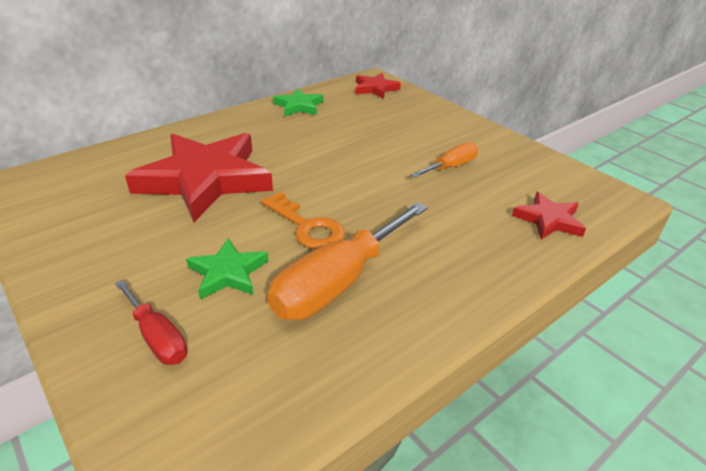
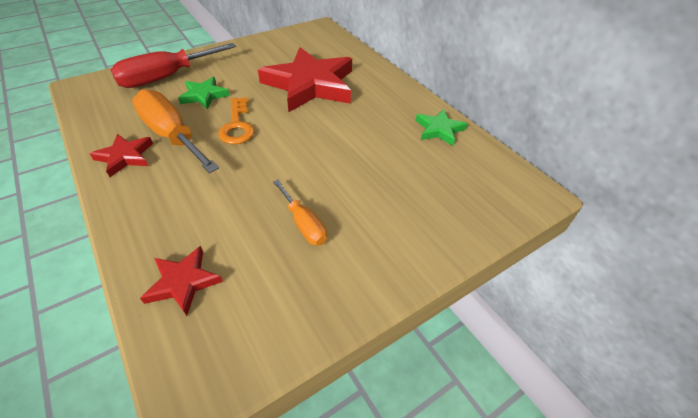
camera: 95 degrees right, 10 degrees up
(157, 337) = (166, 77): red screwdriver -> red screwdriver, size x1.84
(307, 226) = (237, 125): orange key -> orange key turned 60 degrees counterclockwise
(375, 88) = (501, 190): red star -> red star (125, 157)

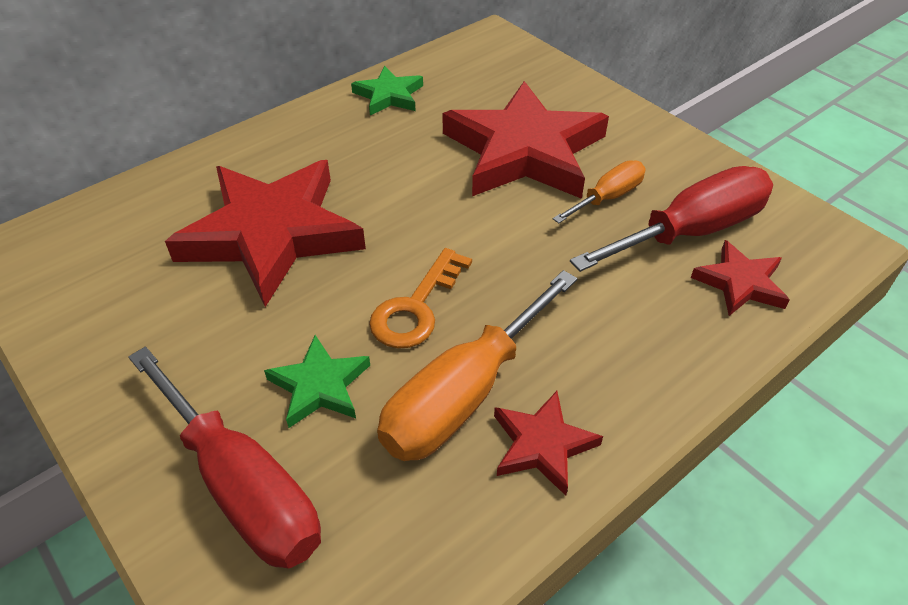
camera: 95 degrees left, 0 degrees up
(237, 125) = (416, 307): orange key -> orange key turned 135 degrees clockwise
(249, 267) = (691, 231): none -> red screwdriver
(367, 187) = (524, 151): none -> red star

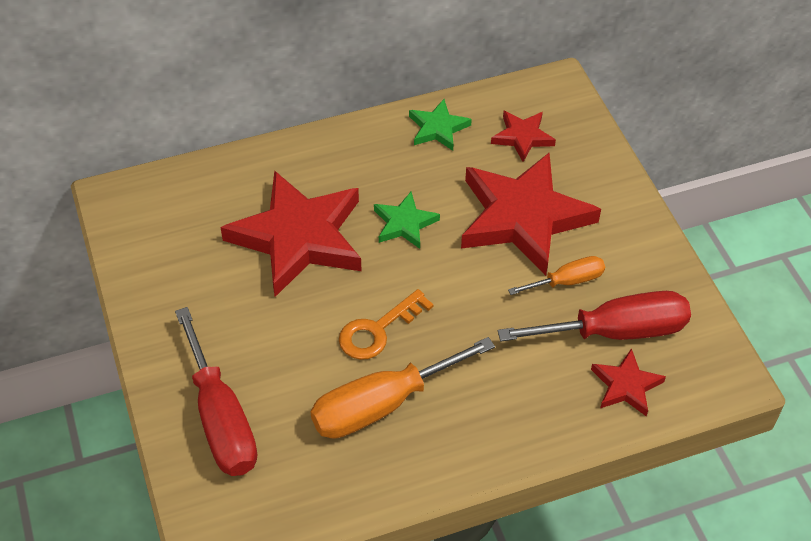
camera: 20 degrees right, 5 degrees up
(320, 386) = (290, 368): green star -> green star (404, 223)
(542, 445) = (417, 455): red star -> red star (522, 137)

